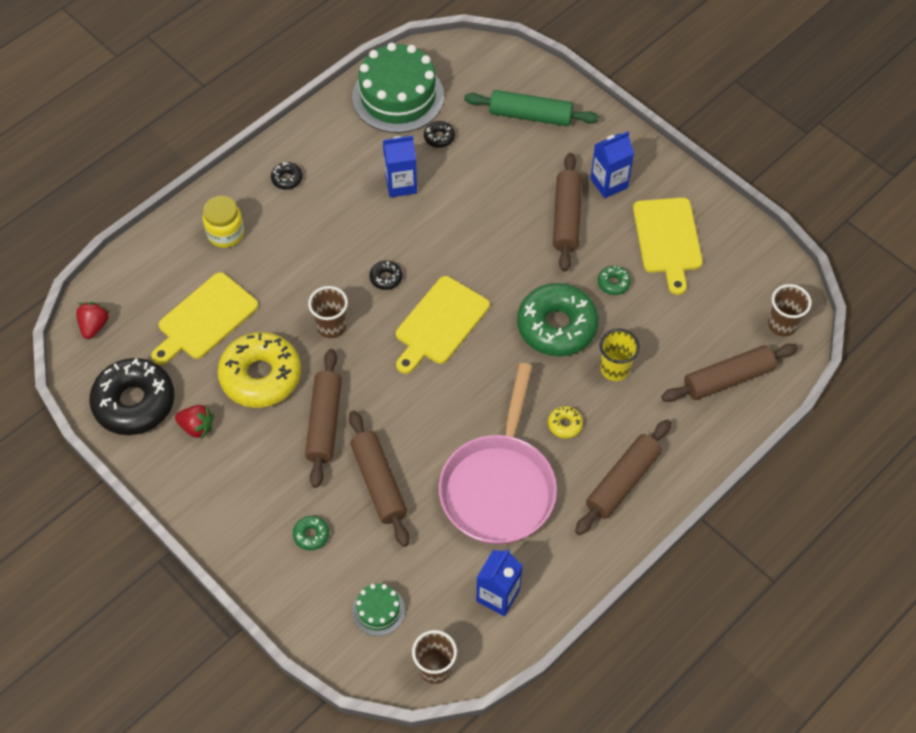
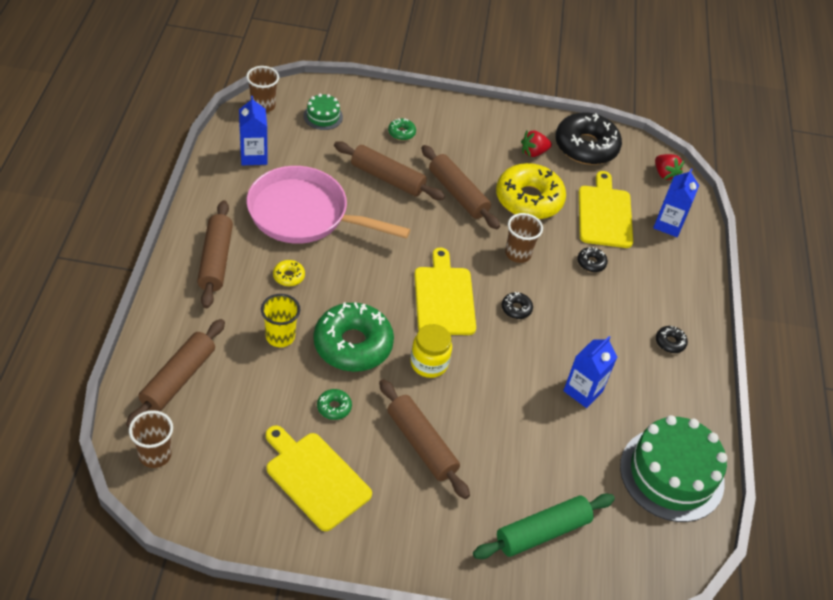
camera: 135 degrees right, 10 degrees down
(226, 233) = (661, 276): yellow jar -> yellow jar (429, 363)
(439, 137) = (597, 455): black donut -> black donut (591, 263)
(499, 486) = (304, 214): pink pan -> pink pan turned 45 degrees counterclockwise
(609, 183) = (411, 504): blue carton -> blue carton (668, 224)

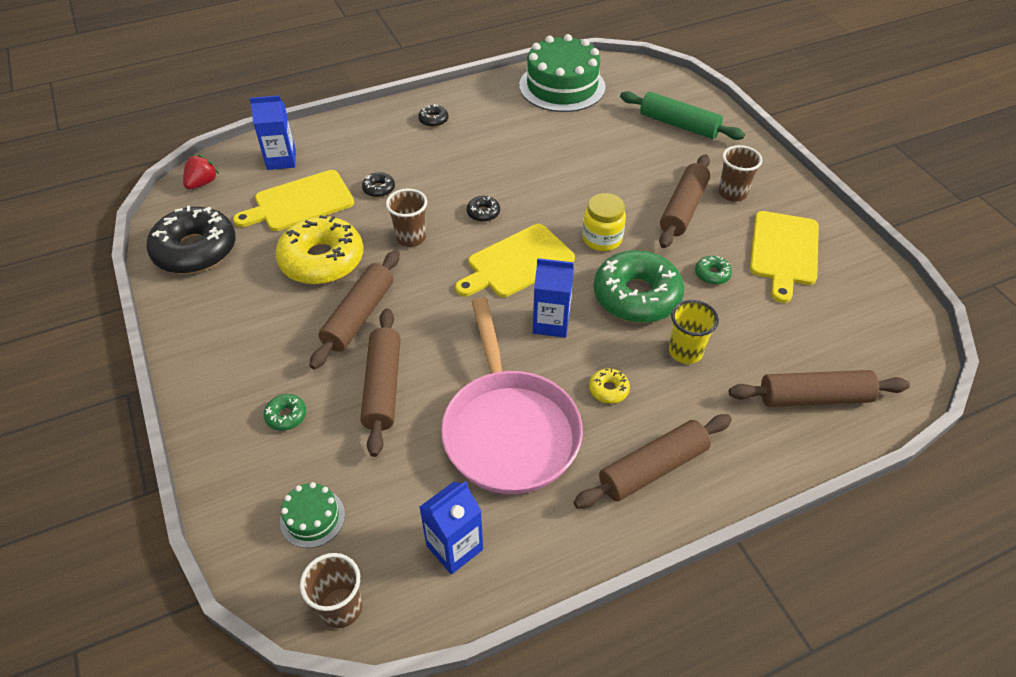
camera: 115 degrees left, 0 degrees up
(155, 455) = (894, 361): brown cup -> brown cup (732, 193)
(533, 152) = (237, 285): red strawberry -> none
(583, 391) = (533, 147): blue carton -> blue carton (551, 323)

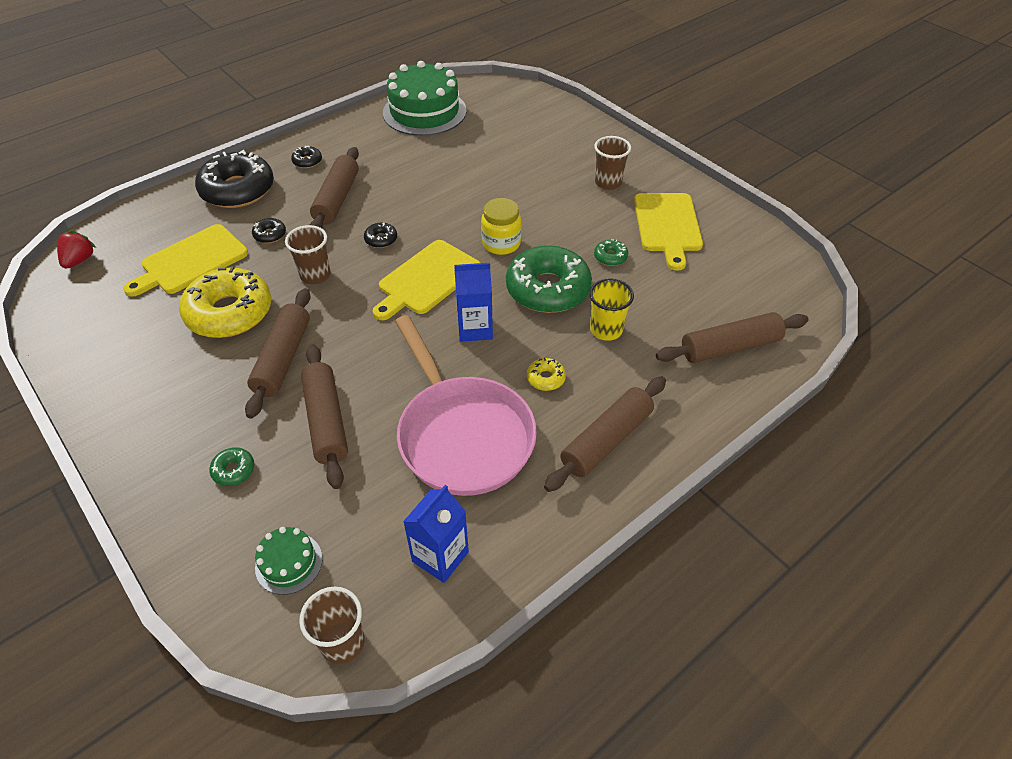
camera: 15 degrees left, 0 degrees up
(195, 250) = (90, 327): black donut -> black donut (238, 190)
(281, 160) = (160, 224): blue carton -> none
(678, 125) = (543, 130): green rolling pin -> none
(683, 209) = (568, 203): brown rolling pin -> brown rolling pin (337, 199)

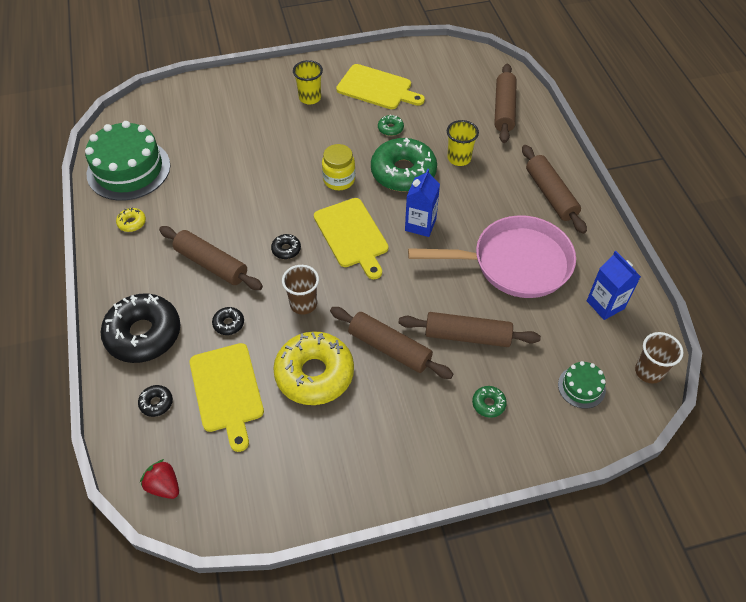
camera: 65 degrees left, 5 degrees up
(307, 161) = (138, 271): black donut -> black donut (156, 403)
(545, 378) = (486, 204): yellow donut -> yellow donut (132, 223)
(608, 183) = (310, 98): brown cup -> yellow cup

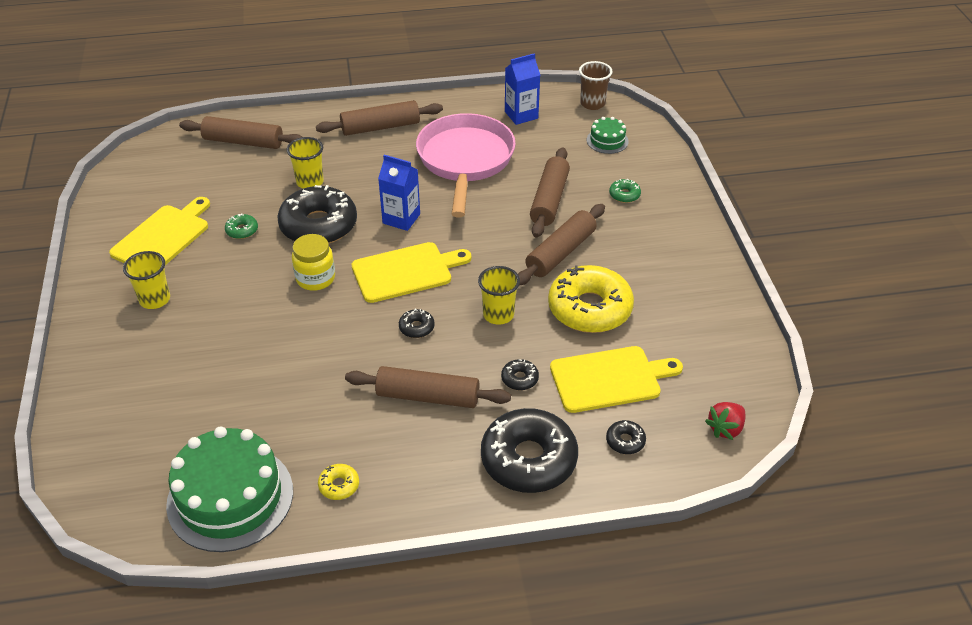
camera: 85 degrees left, 10 degrees down
(211, 264) = (428, 396): brown rolling pin -> brown rolling pin turned 60 degrees clockwise
(303, 304) = (498, 315): brown cup -> yellow cup
(403, 172) = (318, 225): green donut -> black donut

